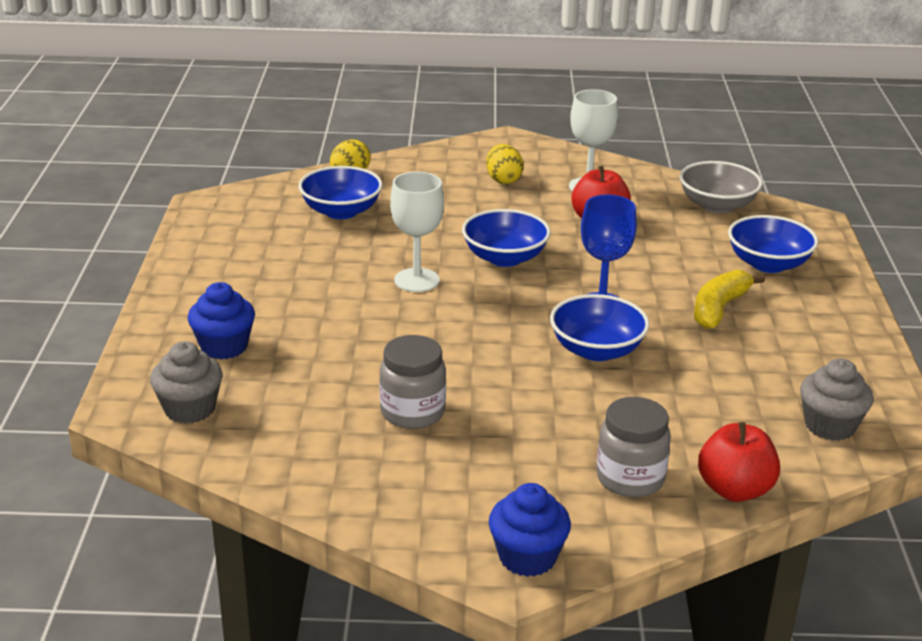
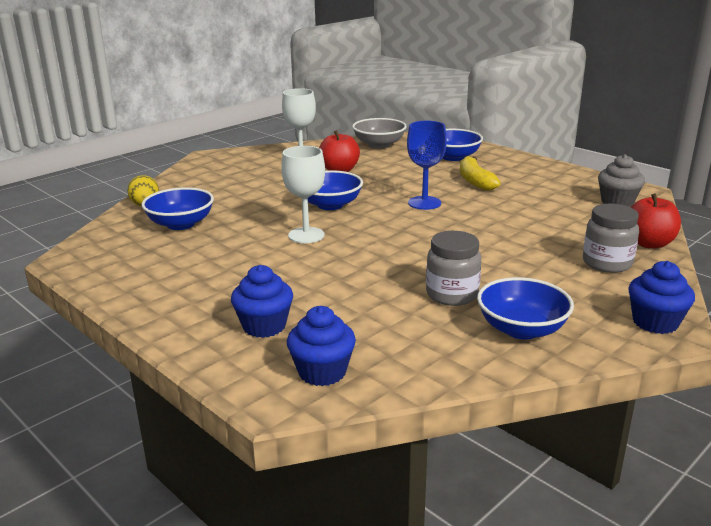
camera: 45 degrees left, 5 degrees down
(189, 409) = (322, 372): grey cupcake -> blue cupcake
(503, 180) = (248, 173): yellow egg -> none
(597, 350) = (467, 221): blue bowl -> blue bowl (521, 329)

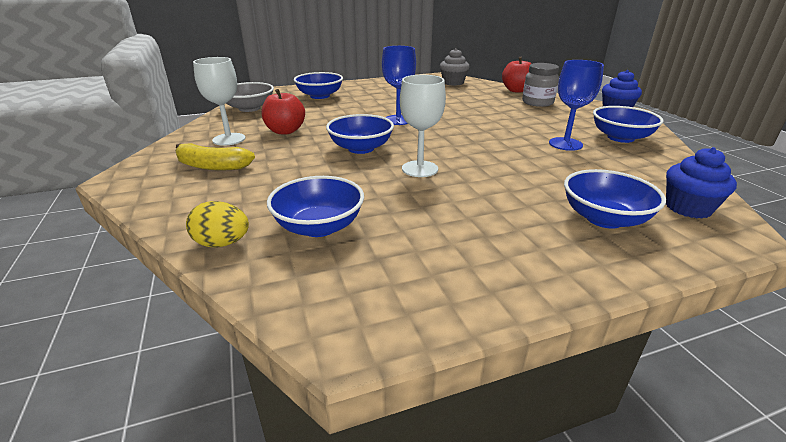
camera: 65 degrees left, 5 degrees up
(264, 326) = (604, 218): blue cupcake -> blue bowl
(452, 294) = (565, 144): grey jar -> blue goblet
(475, 181) = (376, 100): yellow banana -> yellow banana (212, 166)

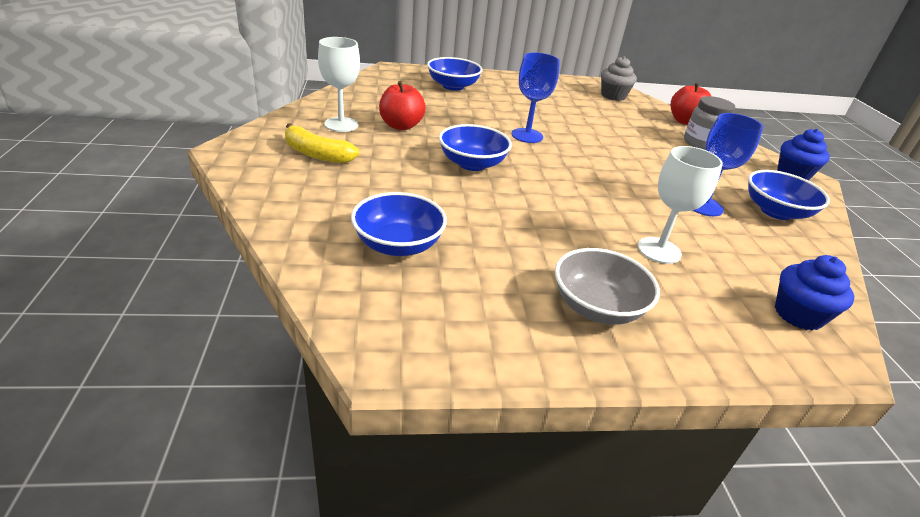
camera: 10 degrees right, 5 degrees up
(222, 243) = (304, 241): yellow egg -> none
(249, 108) = (373, 89): grey bowl -> grey bowl (597, 307)
(420, 169) = (524, 202): white goblet -> white goblet (659, 250)
(604, 218) = (694, 304): blue bowl -> none

